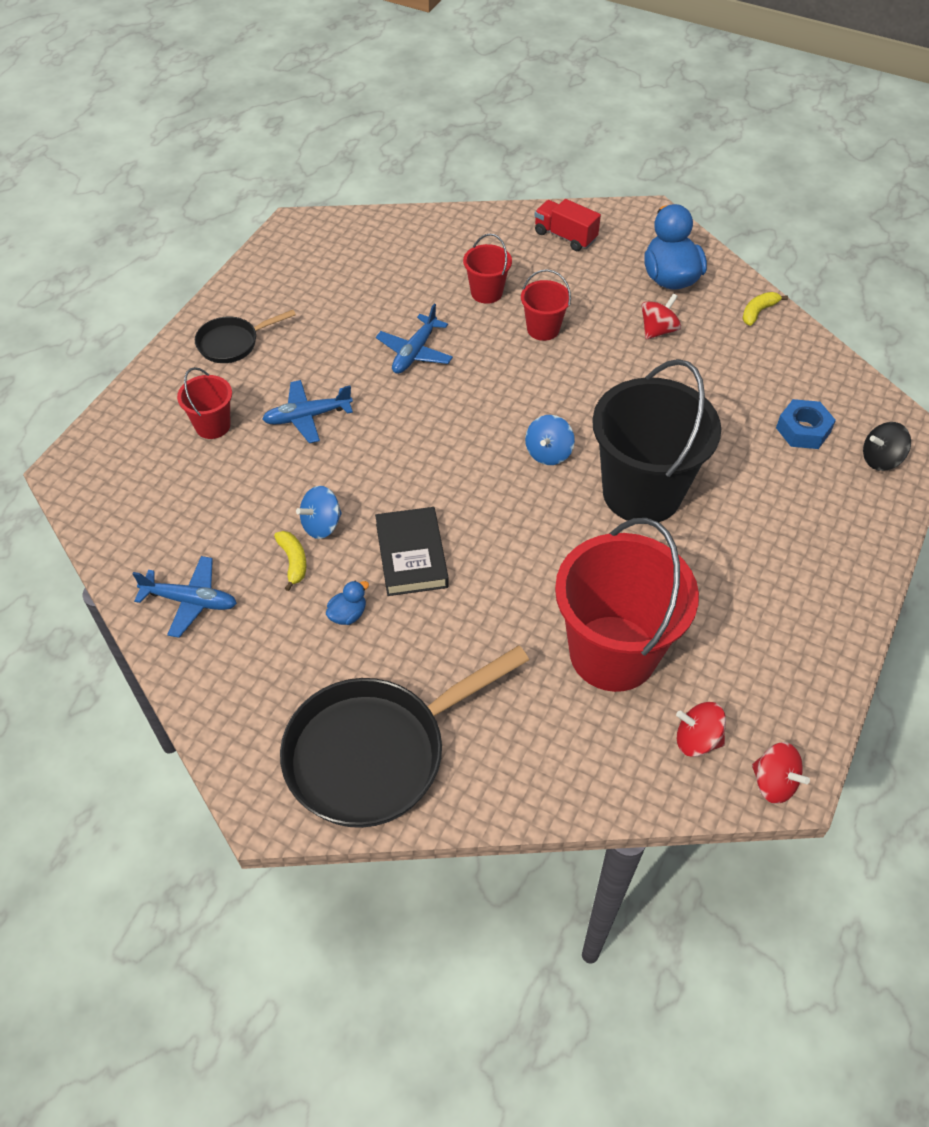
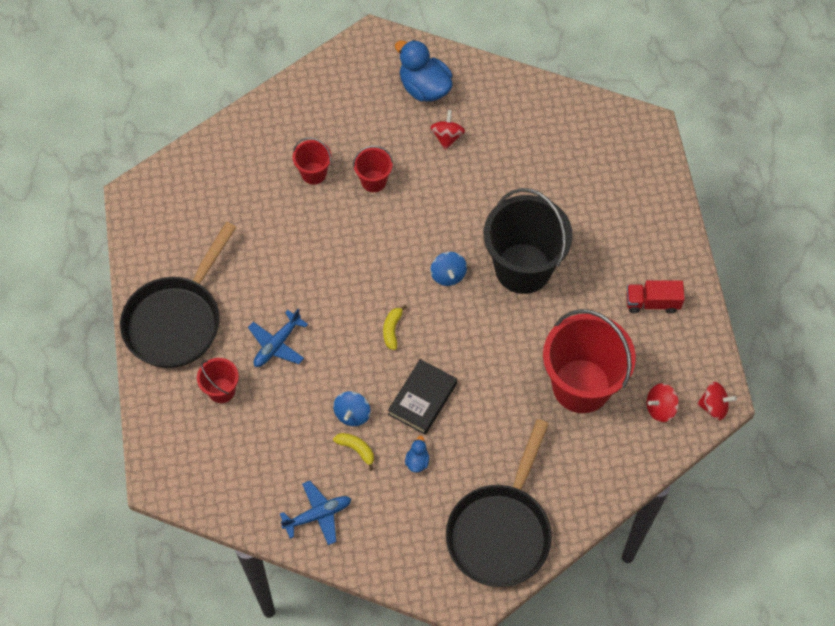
camera: 35 degrees left, 10 degrees up
(232, 343) = (177, 320): black pan -> black pan, size x2.00
(411, 555) = (422, 399): black book -> black book turned 75 degrees clockwise
(415, 352) = (305, 251): blue plane -> none
(565, 236) = (329, 92): red truck -> red truck (652, 302)
(758, 312) = (499, 83): yellow banana -> yellow banana (392, 330)
(803, 430) = (585, 162): blue nut -> none
(880, 459) = (641, 157): black spinning top -> none

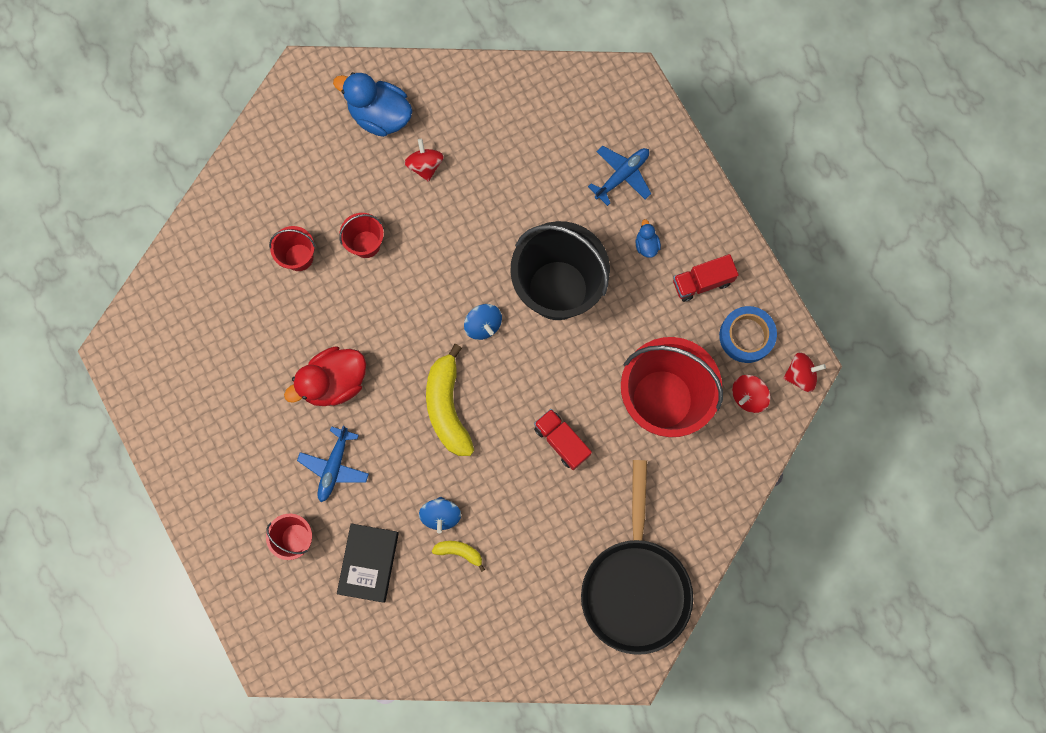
camera: 20 degrees left, 15 degrees up
(177, 320) = (218, 477): black pan -> none
(304, 278) = (334, 382): none -> red duck
(318, 515) = (446, 636): blue plane -> blue plane (622, 175)
(392, 330) = (447, 407): yellow banana -> yellow banana, size x2.06
(417, 461) = (525, 542): blue duck -> blue duck (646, 245)
(422, 399) = (506, 472): black book -> black book (369, 563)
(480, 390) = (561, 441): none -> red truck
(676, 359) = (746, 336): none -> blue tape

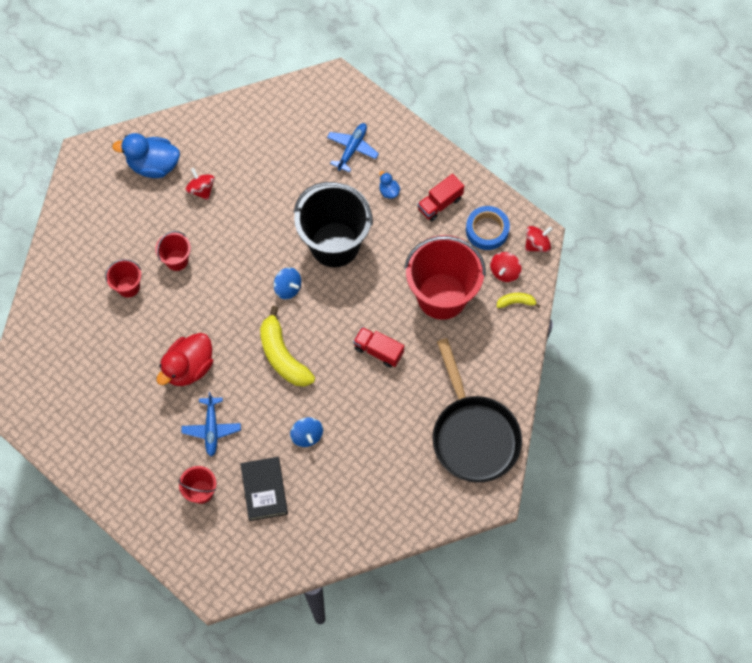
camera: 20 degrees left, 10 degrees down
(459, 552) = (331, 457): yellow banana -> yellow banana (516, 302)

